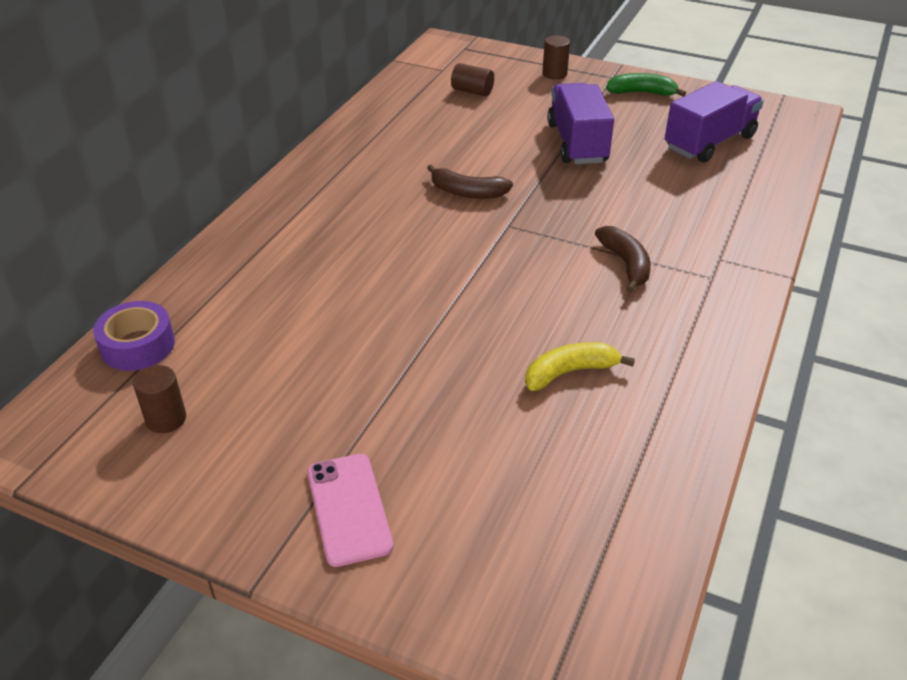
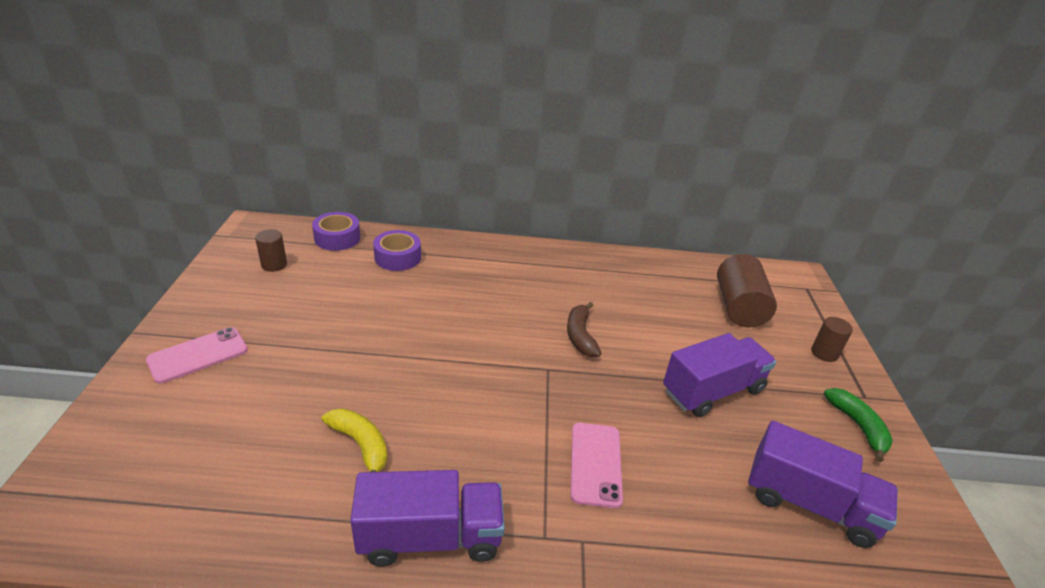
camera: 65 degrees right, 5 degrees down
(231, 294) = (397, 257): none -> purple tape
(472, 91) = (739, 307): brown cylinder -> brown cylinder, size x1.84
(626, 264) = (532, 460): brown banana -> none
(641, 230) = (595, 464): none -> pink phone
(697, 342) = (430, 537): none -> purple truck

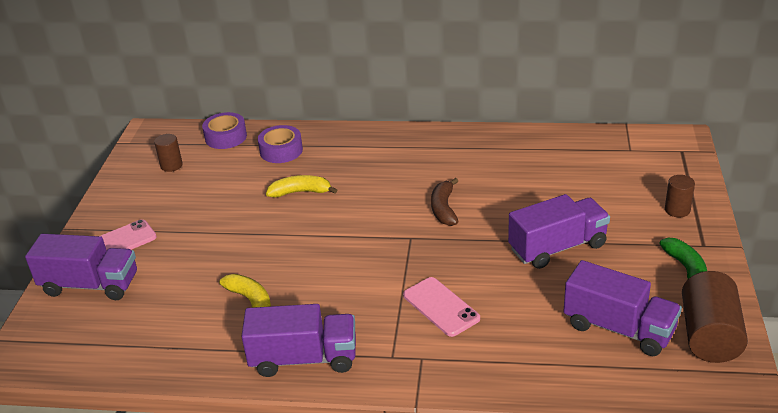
camera: 10 degrees right, 0 degrees up
(153, 412) = (90, 285): none -> purple truck
(420, 306) = (300, 192): none -> yellow banana
(595, 464) = (441, 307): pink phone -> pink phone turned 45 degrees counterclockwise
(739, 307) = (604, 174): brown cylinder -> brown cylinder (709, 335)

